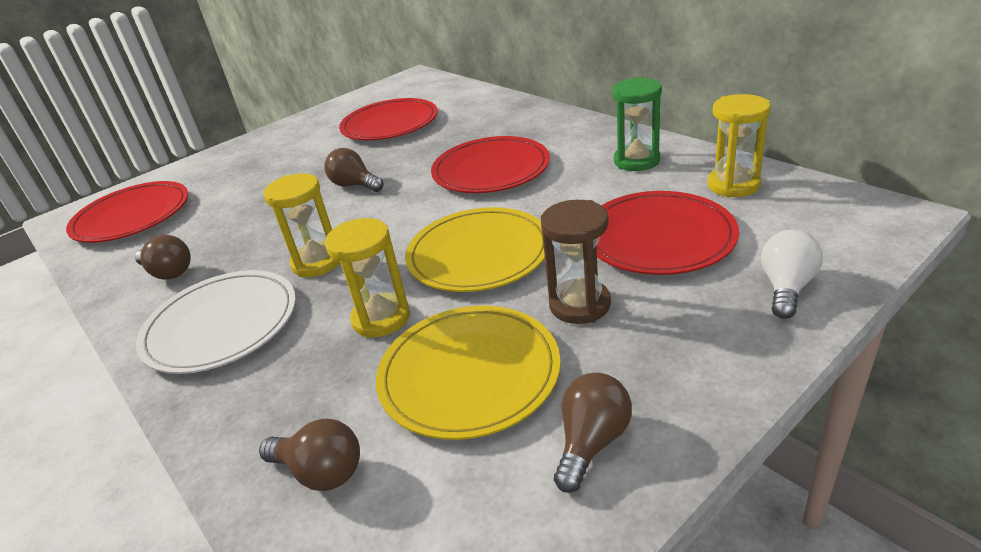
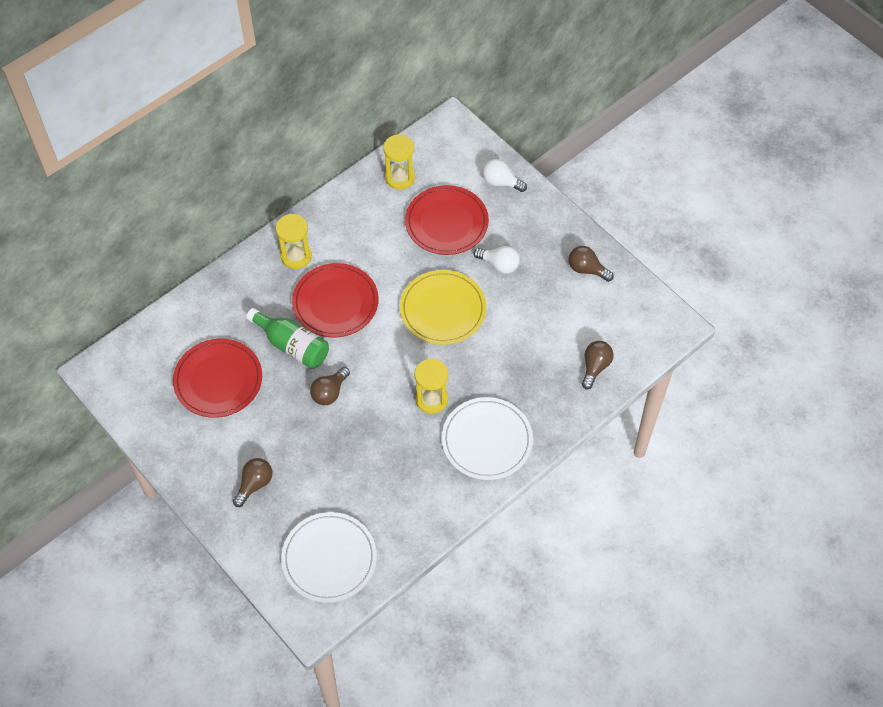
camera: 95 degrees left, 25 degrees up
(132, 216) = (329, 558): red plate -> white plate
(169, 272) = (422, 494): brown light bulb -> brown light bulb (254, 484)
(381, 318) = (495, 355): yellow hourglass -> yellow hourglass (296, 256)
(427, 154) = (292, 345): none -> green bottle
(469, 374) = (543, 313): yellow plate -> none
(579, 305) = (499, 265): brown hourglass -> white light bulb
(636, 161) = (352, 218): green hourglass -> none

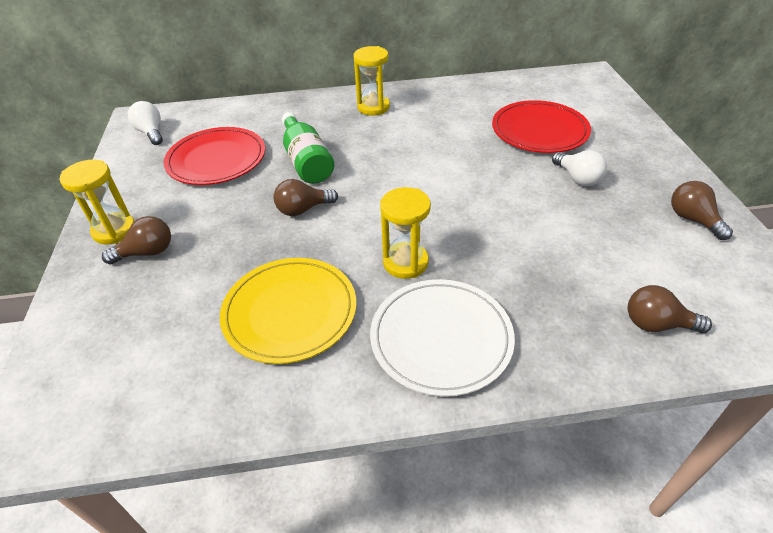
camera: 35 degrees right, 15 degrees down
(329, 558) = (127, 371): white plate -> none
(335, 302) = (378, 147): red plate -> none
(400, 177) = (515, 90): yellow hourglass -> yellow hourglass (114, 230)
(443, 309) = (484, 190): yellow plate -> yellow plate (290, 312)
(501, 182) = (620, 121): white light bulb -> white light bulb (151, 133)
(595, 367) = (657, 324): brown light bulb -> brown light bulb turned 135 degrees counterclockwise

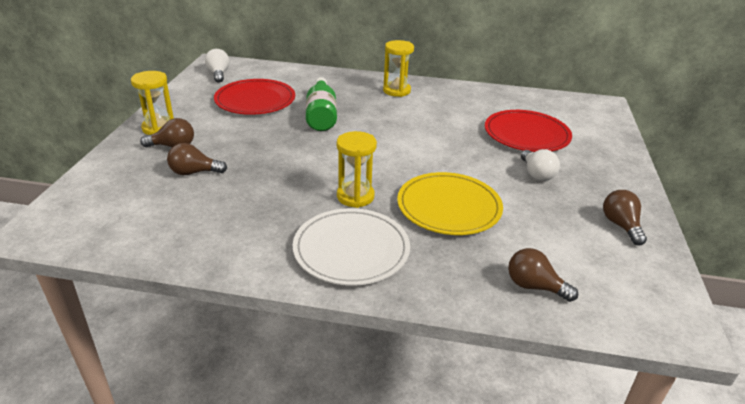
camera: 15 degrees right, 10 degrees down
(290, 312) = (250, 205): yellow plate -> yellow plate (449, 207)
(303, 209) = (299, 145): brown light bulb -> brown light bulb (194, 172)

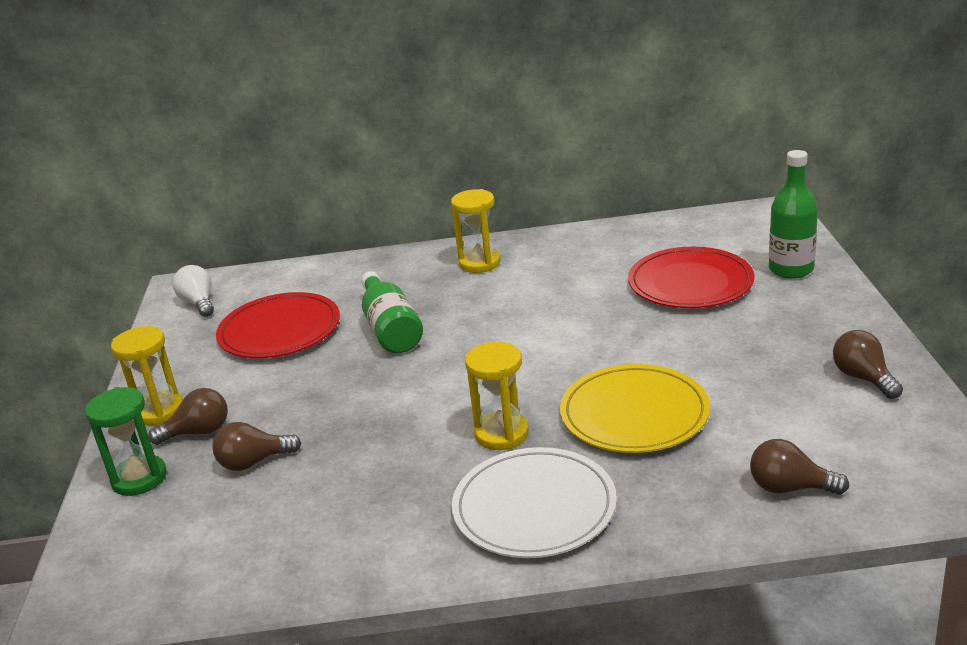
camera: 10 degrees left, 5 degrees down
(123, 164) = (139, 478): none -> green hourglass
(536, 174) = (728, 337): white light bulb -> none
(599, 142) = (791, 269): none -> green bottle

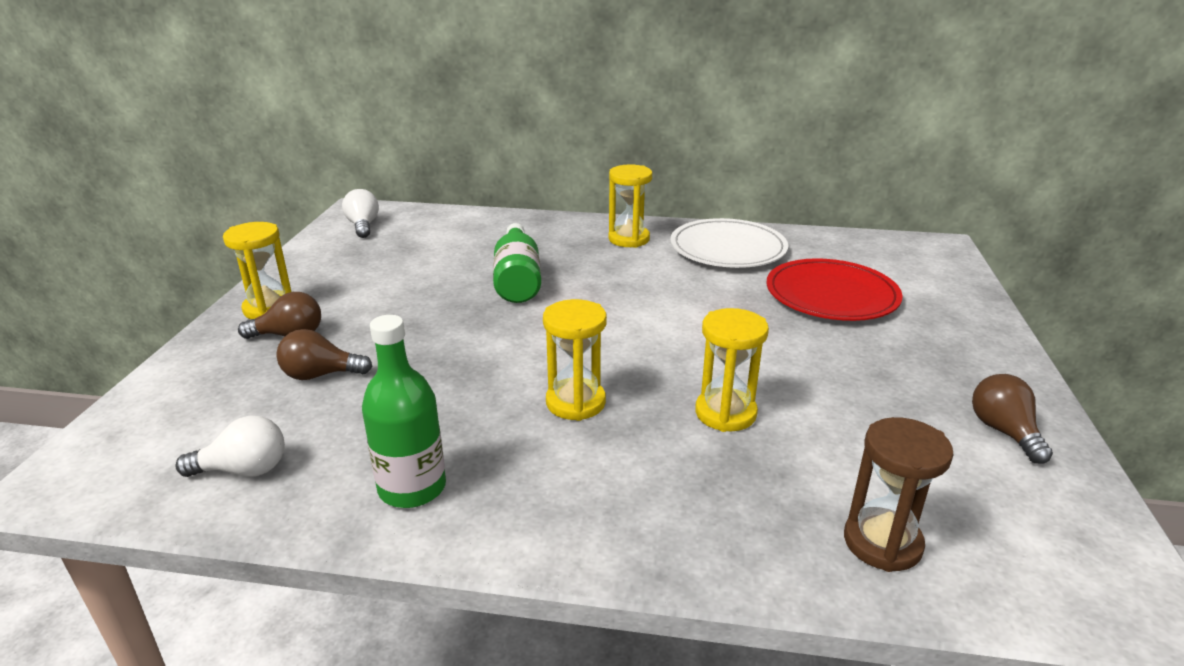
camera: 10 degrees right, 0 degrees up
(139, 478) = (209, 366): green hourglass -> none
(238, 558) = (244, 470): none -> white light bulb
(279, 330) = (417, 261): red plate -> none
(534, 507) = (573, 492): white plate -> white plate (728, 248)
(634, 414) = (725, 413): yellow plate -> yellow hourglass
(790, 488) = (882, 543): brown light bulb -> brown hourglass
(791, 269) = (944, 302): green bottle -> green bottle (412, 488)

